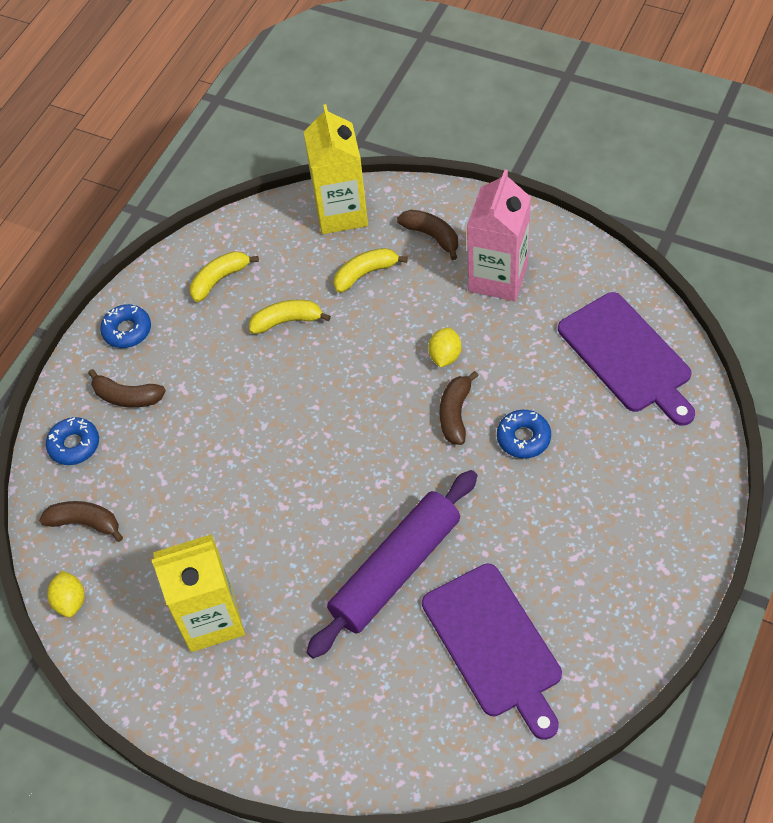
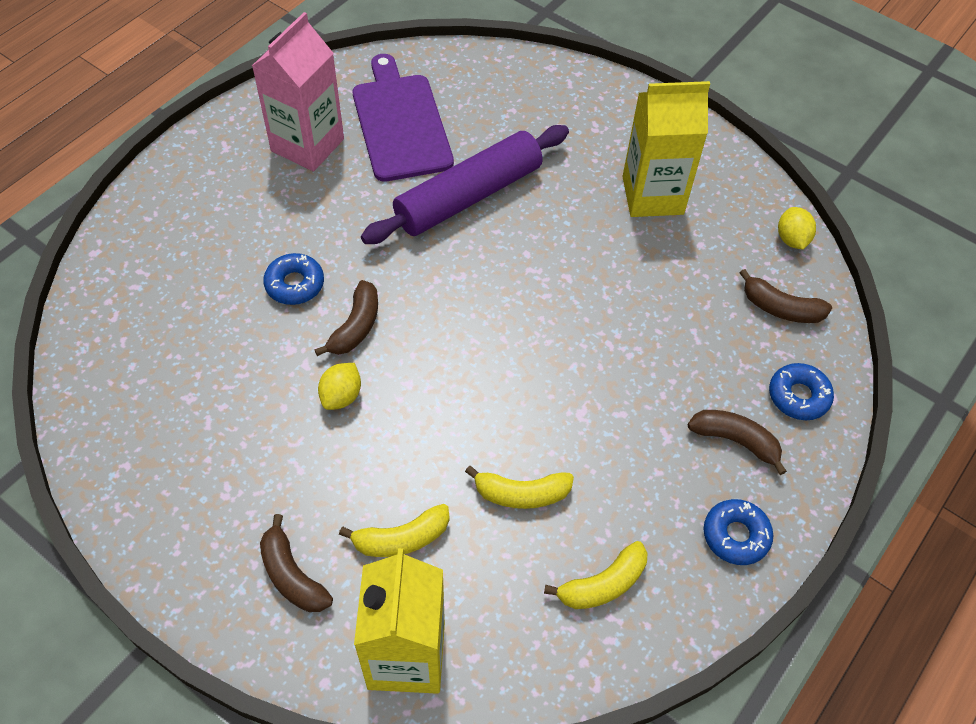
camera: 175 degrees left, 0 degrees up
(498, 277) = (233, 485): pink carton -> pink carton (307, 145)
(627, 356) = (137, 343): purple cutting board -> none

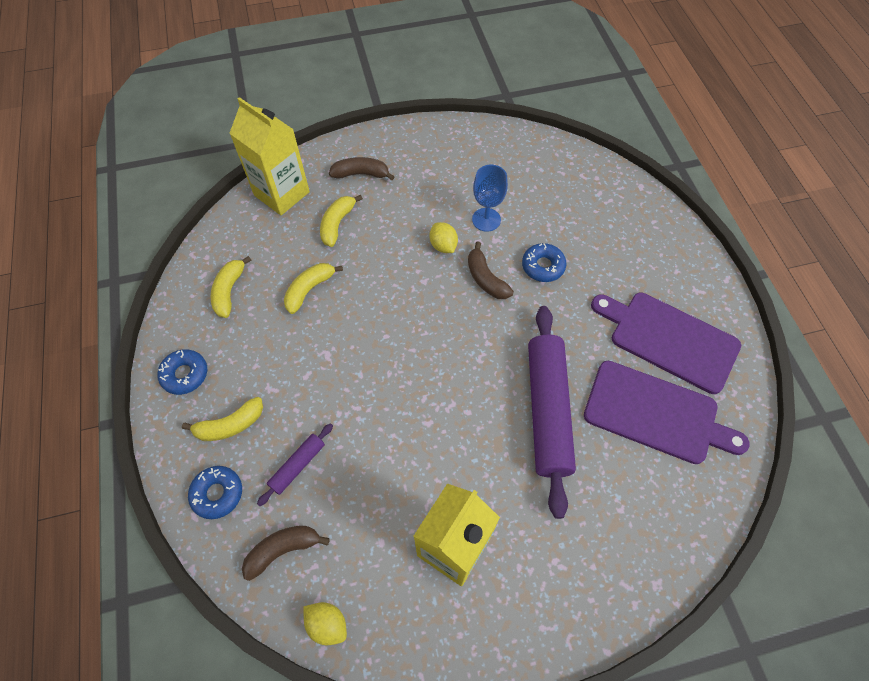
camera: 130 degrees right, 5 degrees up
(265, 376) = (486, 219): none -> blue goblet
(307, 145) = (669, 339): pink carton -> purple cutting board
(709, 351) = (297, 466): none -> purple rolling pin
(735, 441) = (230, 425): brown banana -> yellow banana

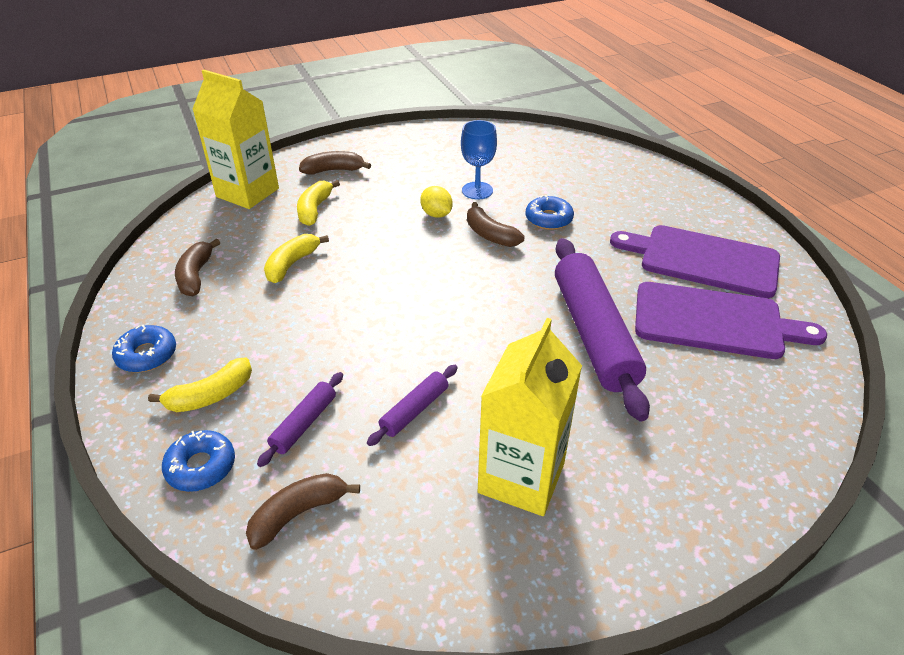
camera: 10 degrees left, 20 degrees down
(229, 291) = (196, 275): yellow banana -> brown banana
(327, 624) = (374, 588): yellow lemon -> none
(384, 467) = (414, 410): none -> purple rolling pin

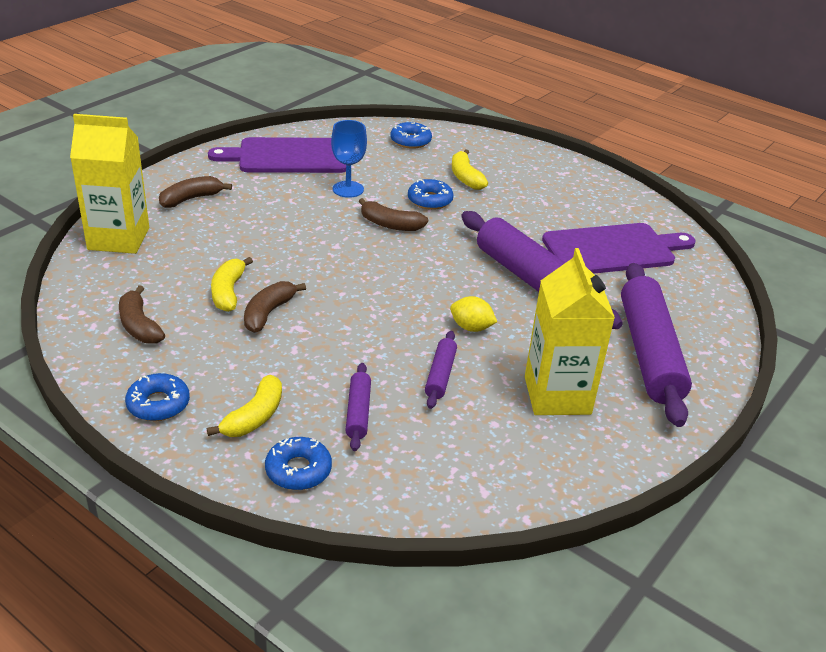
camera: 30 degrees left, 5 degrees down
(298, 513) = (411, 474): brown banana -> brown banana (268, 313)
(314, 209) = (205, 239): yellow banana -> yellow banana (465, 177)
(436, 214) = (328, 218): yellow lemon -> yellow lemon (471, 327)
(575, 155) = (410, 141): none -> blue donut
(671, 462) = (649, 353): none -> purple rolling pin
(703, 260) = (574, 206): purple cutting board -> purple cutting board (288, 156)

